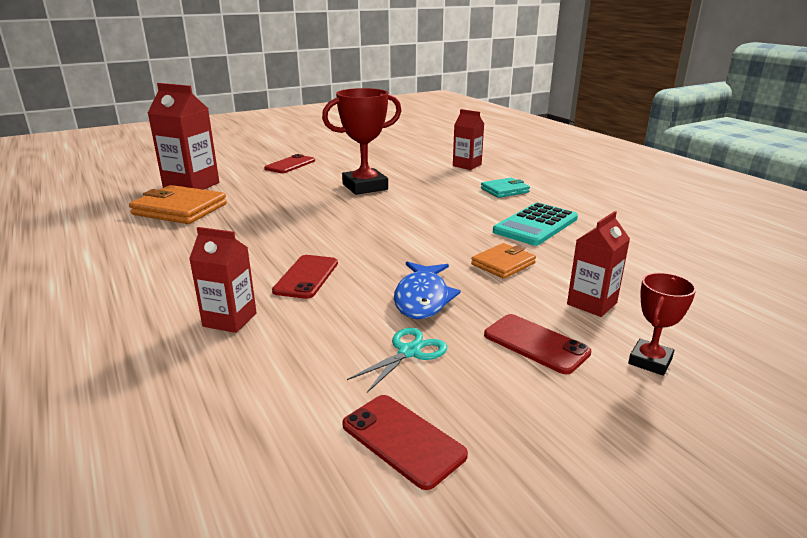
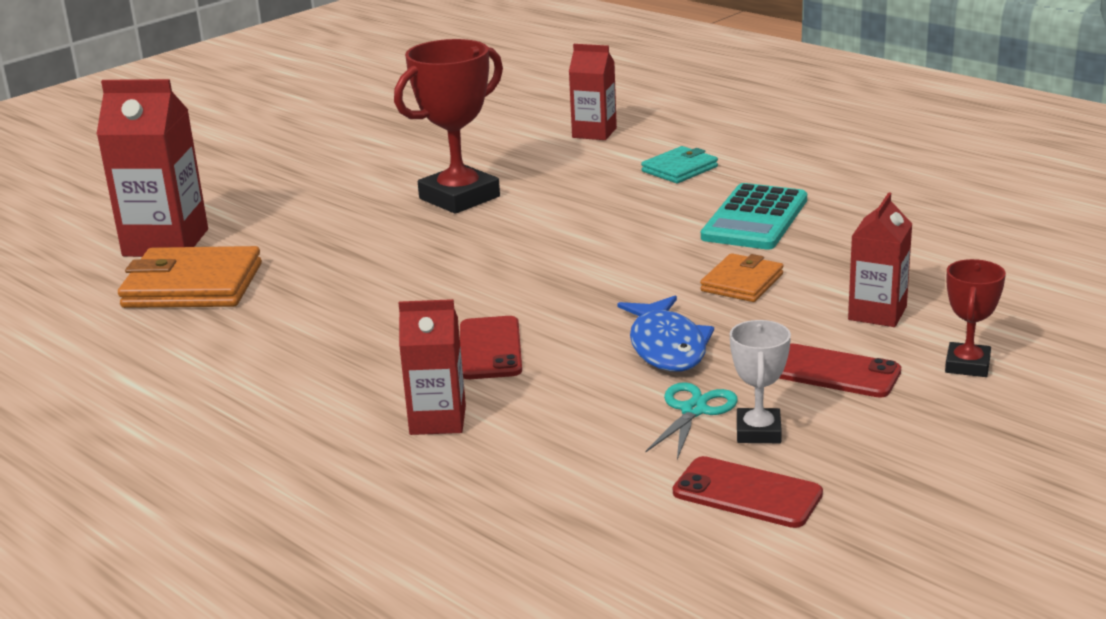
camera: 15 degrees left, 0 degrees up
(290, 165) = (298, 177): red phone -> none
(447, 382) = (758, 432): none -> white trophy

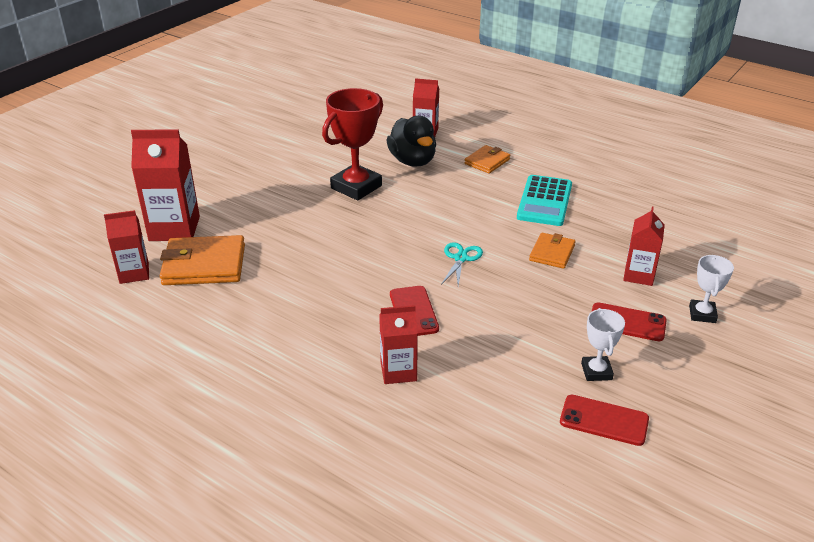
camera: 10 degrees left, 10 degrees up
(87, 293) = (134, 273): none -> red carton
(560, 167) = (412, 161): none -> black duck
(666, 346) = (522, 306): blue fish -> none
(679, 169) = (487, 161): turquoise wallet -> orange wallet
(693, 410) = (553, 356): turquoise scissors -> turquoise scissors (460, 258)
(967, 365) = (702, 314): red trophy -> white trophy

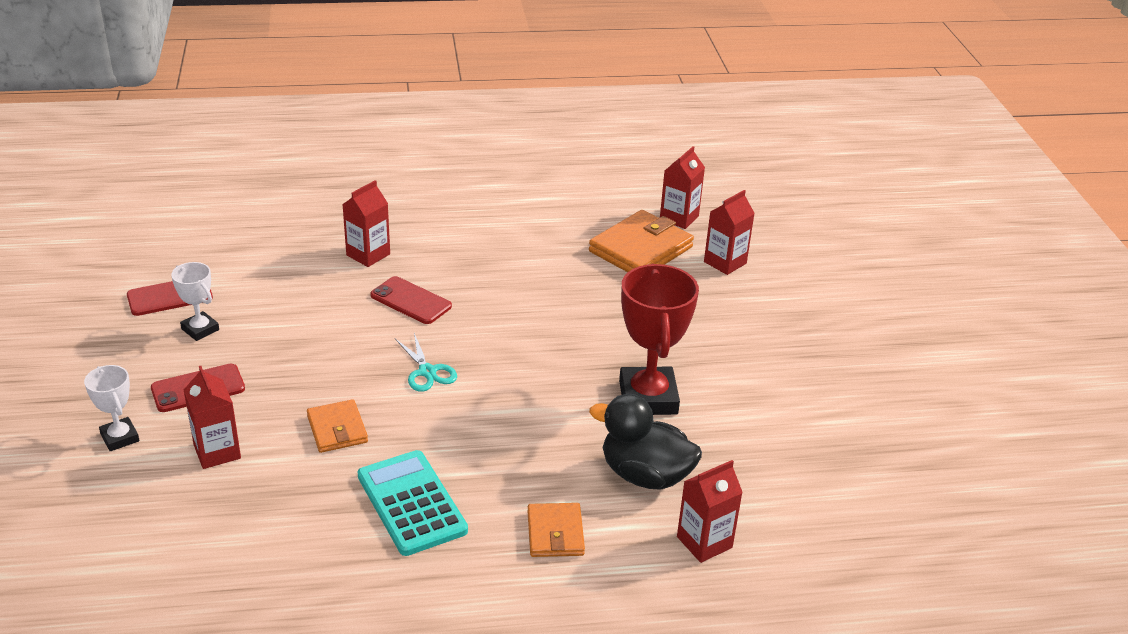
camera: 135 degrees right, 0 degrees up
(174, 229) = (725, 262): red carton -> red carton, size x0.61

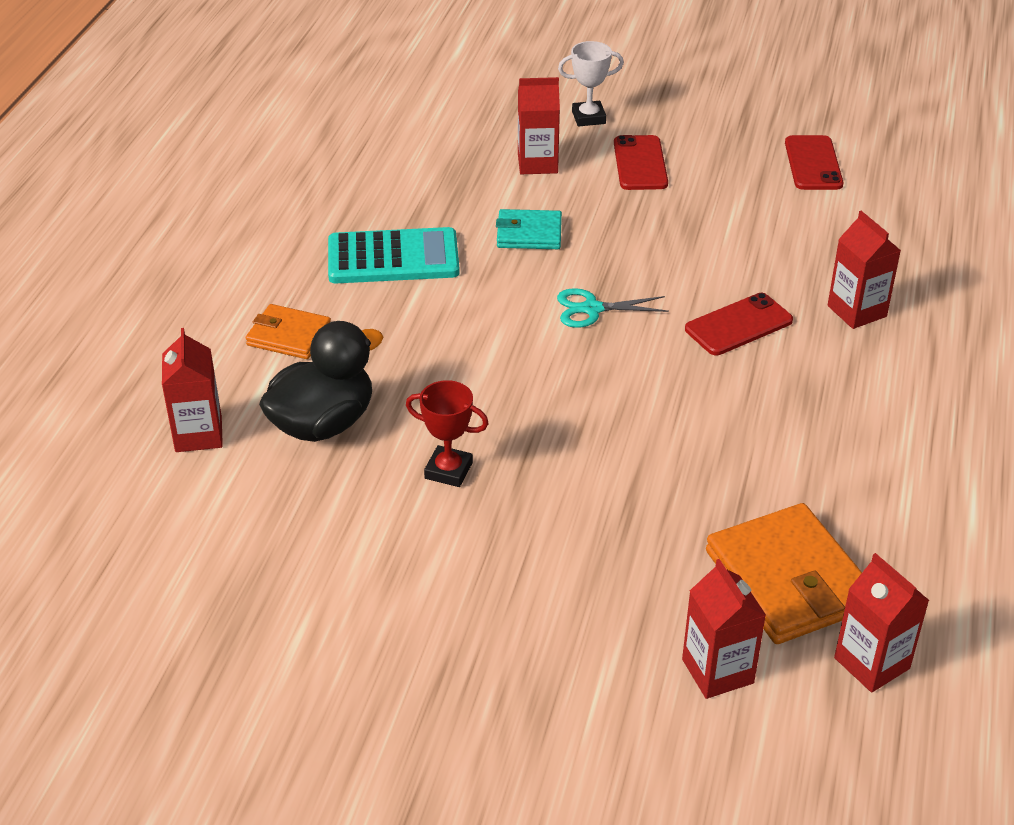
camera: 115 degrees right, 5 degrees up
(200, 329) = (742, 175): white trophy -> none
(337, 429) = (529, 233): orange wallet -> turquoise wallet
(648, 397) = (448, 470): red trophy -> red trophy, size x0.53

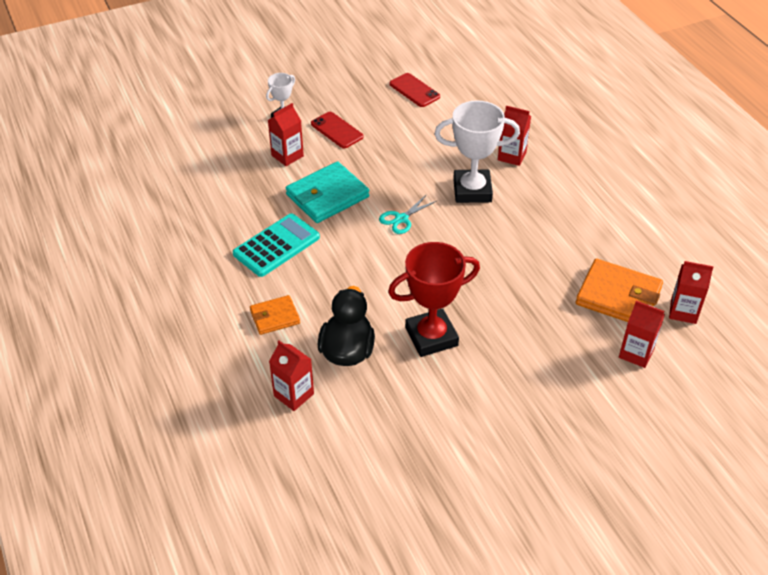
camera: 40 degrees left, 5 degrees up
(448, 470) = (431, 337): red trophy -> red trophy, size x1.89
(529, 233) = (327, 196): turquoise wallet -> turquoise wallet, size x1.72
(738, 325) = (472, 190): red phone -> white trophy

